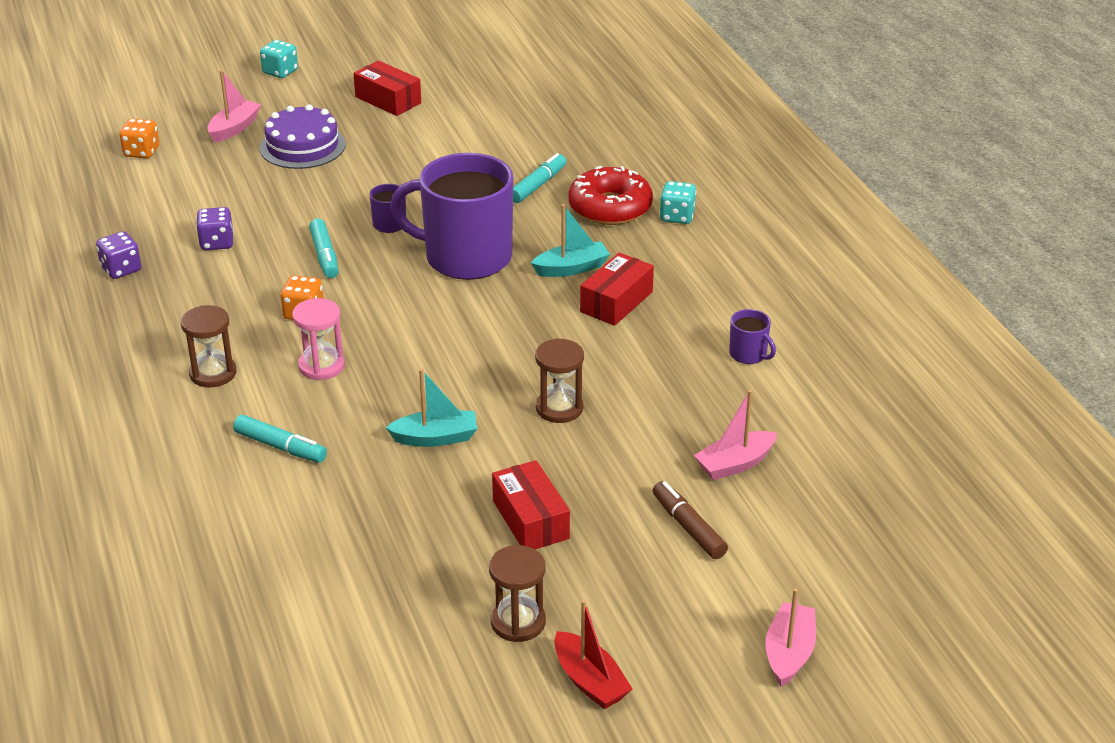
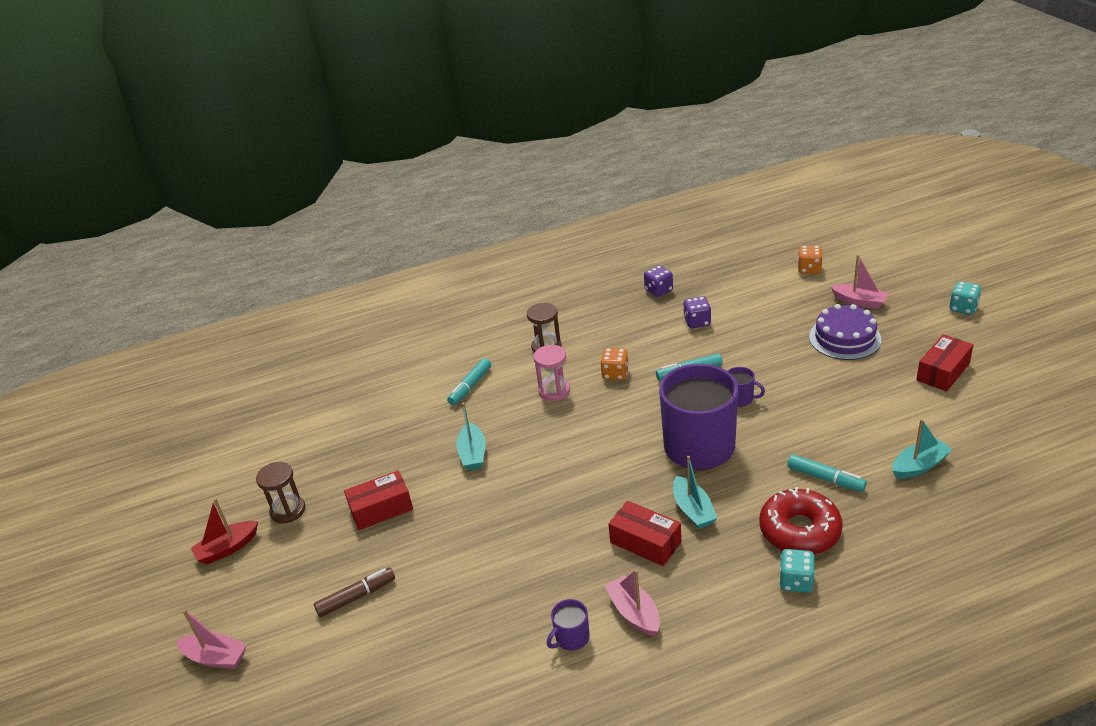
camera: 95 degrees right, 0 degrees up
(530, 134) = (919, 466): none -> turquoise boat
(559, 408) = (501, 515): brown hourglass -> none
(735, 464) = (423, 626): pink boat -> pink boat (634, 613)

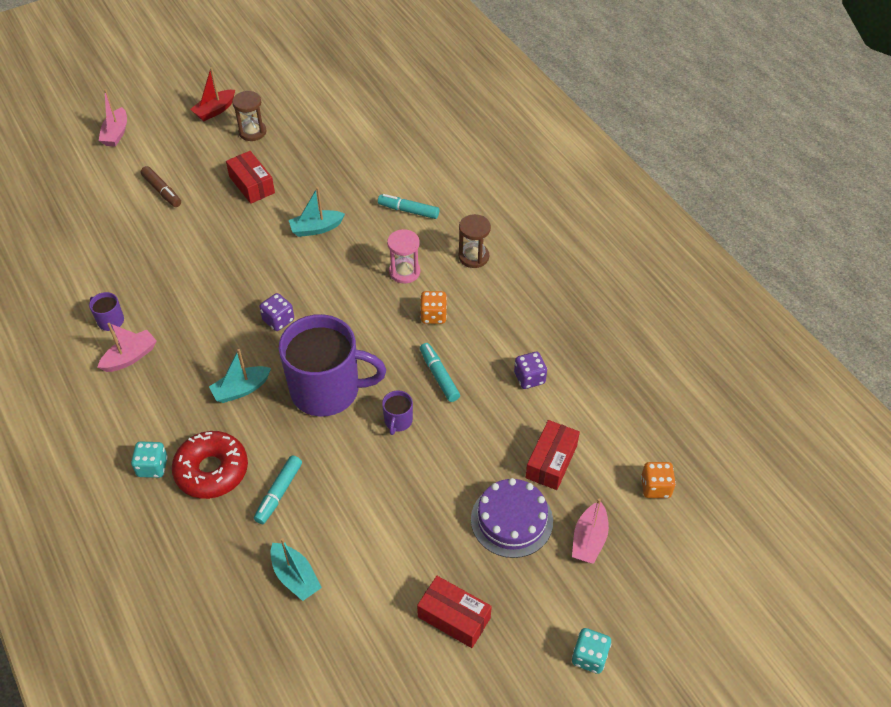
camera: 75 degrees right, 15 degrees up
(227, 548) = (215, 110): red boat -> red boat turned 90 degrees counterclockwise
(645, 542) = (205, 358): red box -> red box (551, 461)
(658, 290) = (587, 339): purple dice -> purple dice (278, 320)

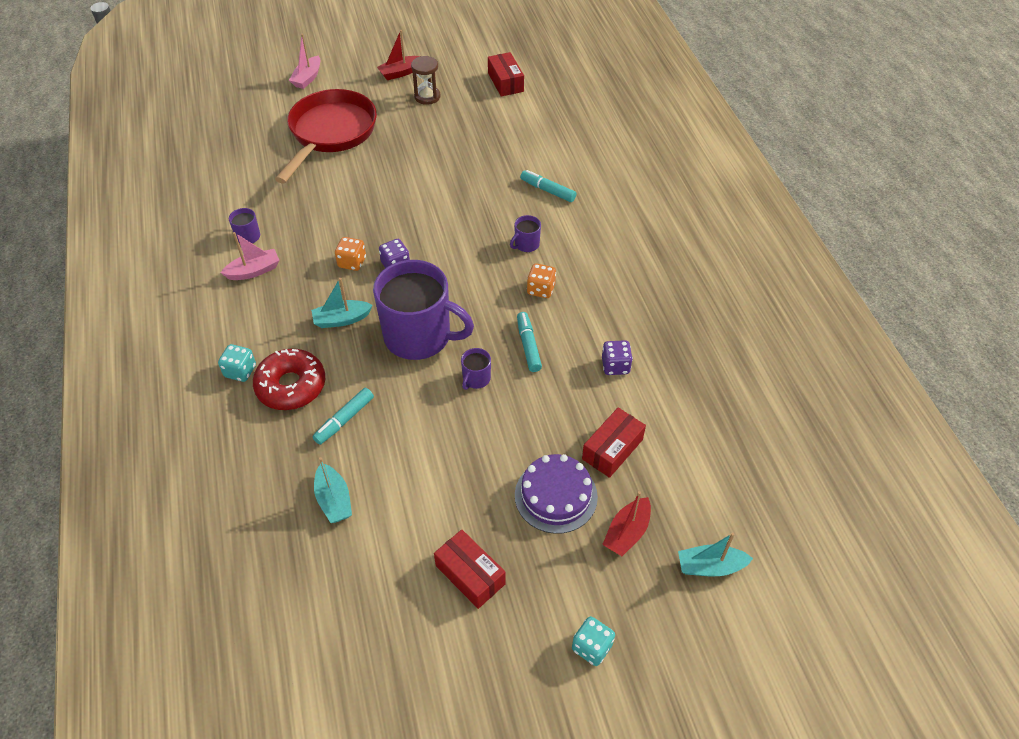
camera: 15 degrees right, 0 degrees up
(162, 191) = (330, 133): brown marker -> red pan
(252, 185) = (411, 142): red box -> red box (505, 82)
(316, 228) = (457, 191): turquoise boat -> turquoise boat (710, 566)
(404, 272) = (526, 244): pink hourglass -> purple mug
(473, 257) = (596, 243): brown hourglass -> none
(589, 539) = (627, 532): pink boat -> red boat
(655, 487) = (710, 498): orange dice -> orange dice (352, 262)

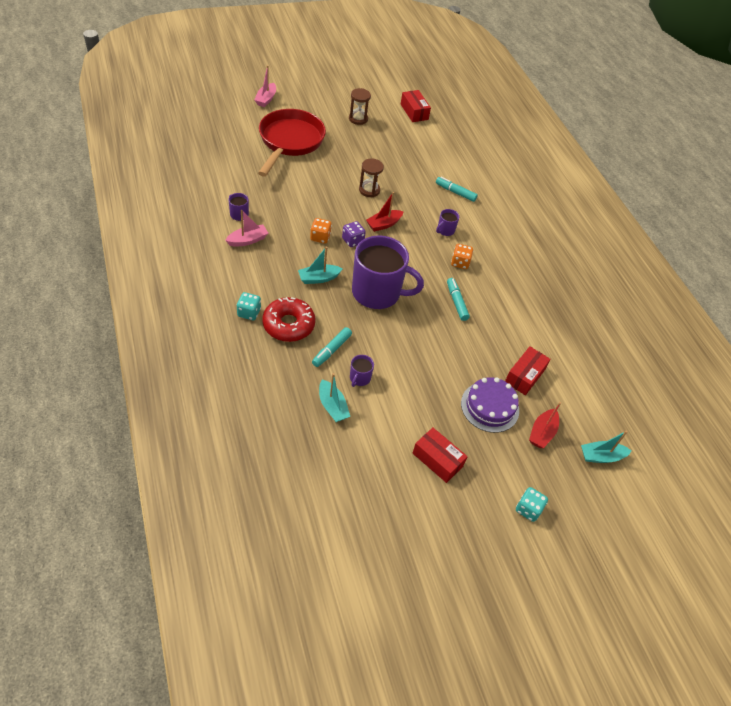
camera: 10 degrees left, 0 degrees up
(400, 73) = (335, 100): red boat -> red boat (383, 224)
(428, 194) = (369, 190): none -> brown hourglass
(476, 379) = (422, 324): purple mug -> purple mug (359, 378)
(615, 366) = (519, 318): purple dice -> none

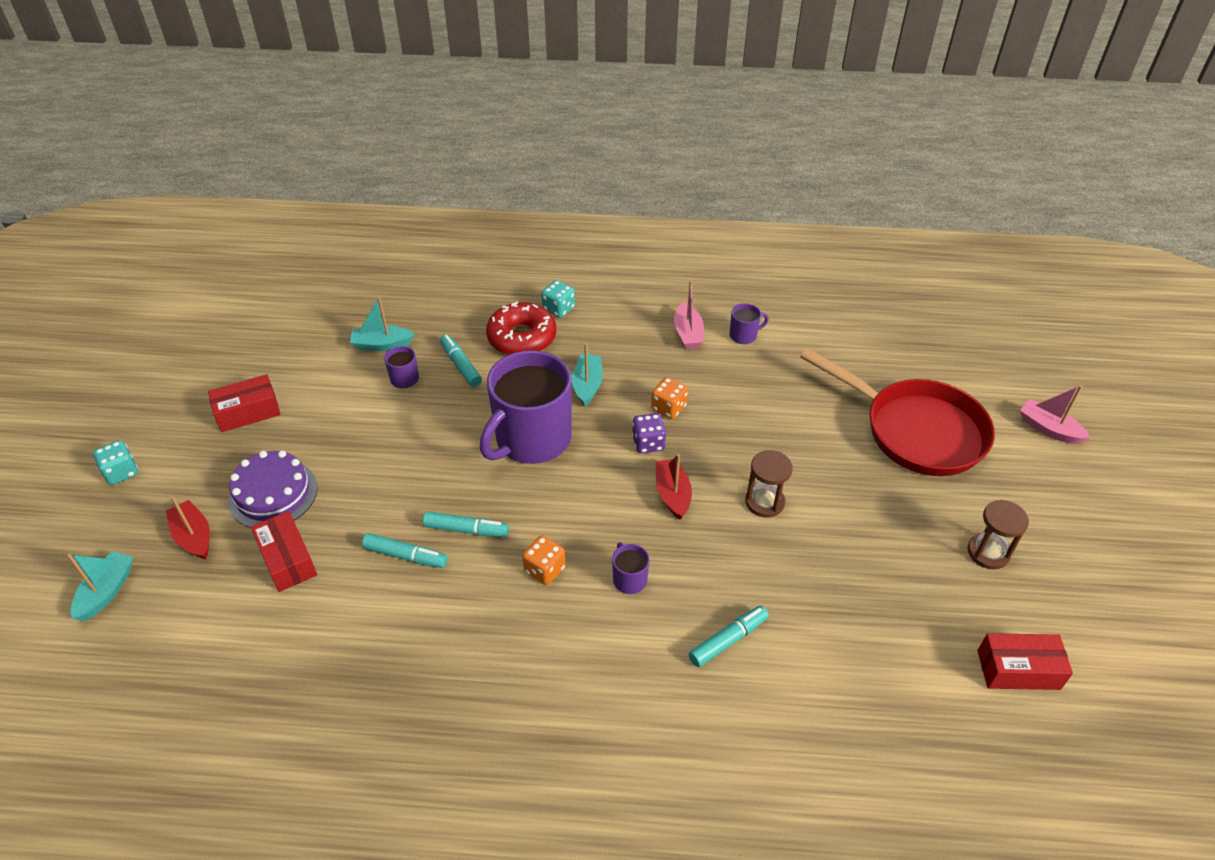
camera: 120 degrees right, 5 degrees down
(488, 322) = (406, 556): none -> turquoise marker

